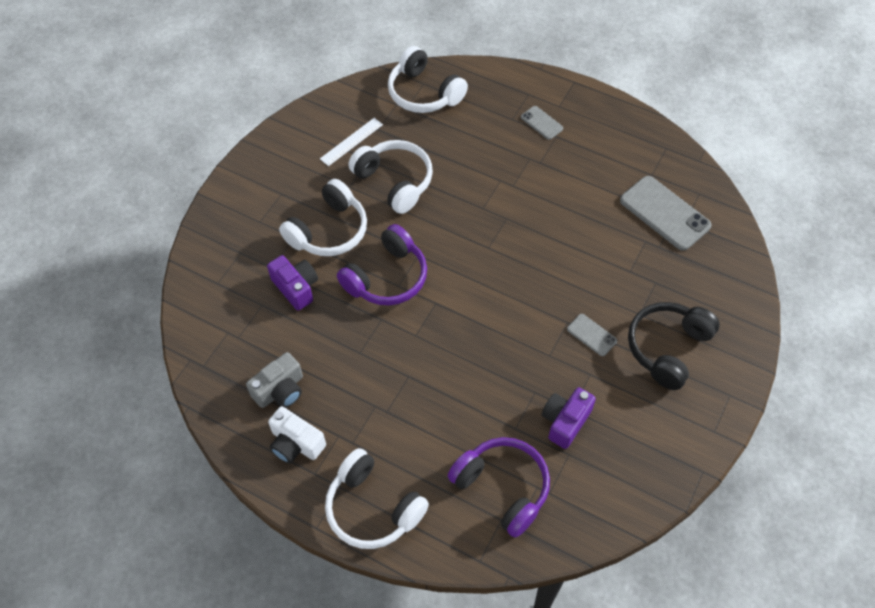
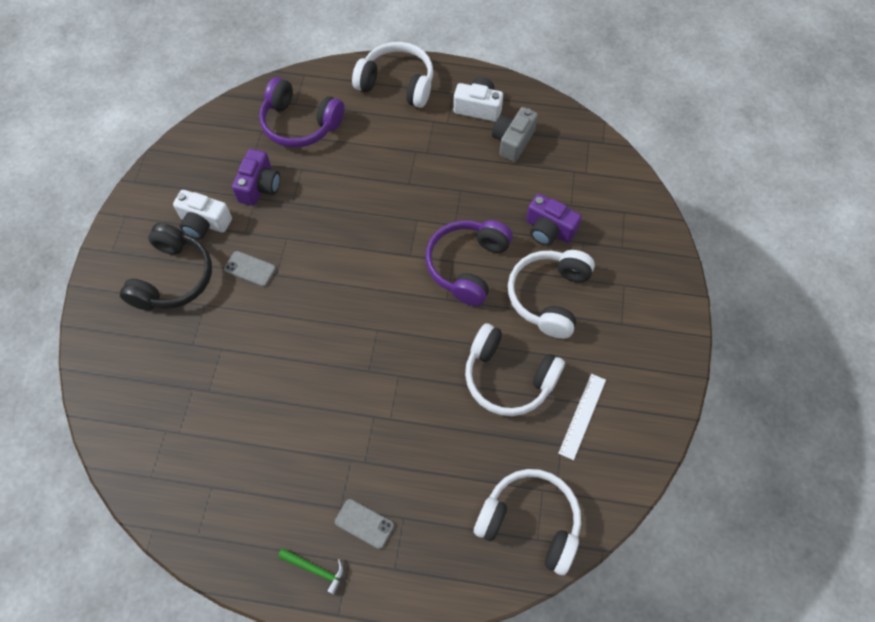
camera: 160 degrees right, 5 degrees up
(583, 107) = (316, 570): none -> green hammer
(630, 397) = (204, 223): none -> white camera
(664, 213) = (190, 434): grey phone -> none

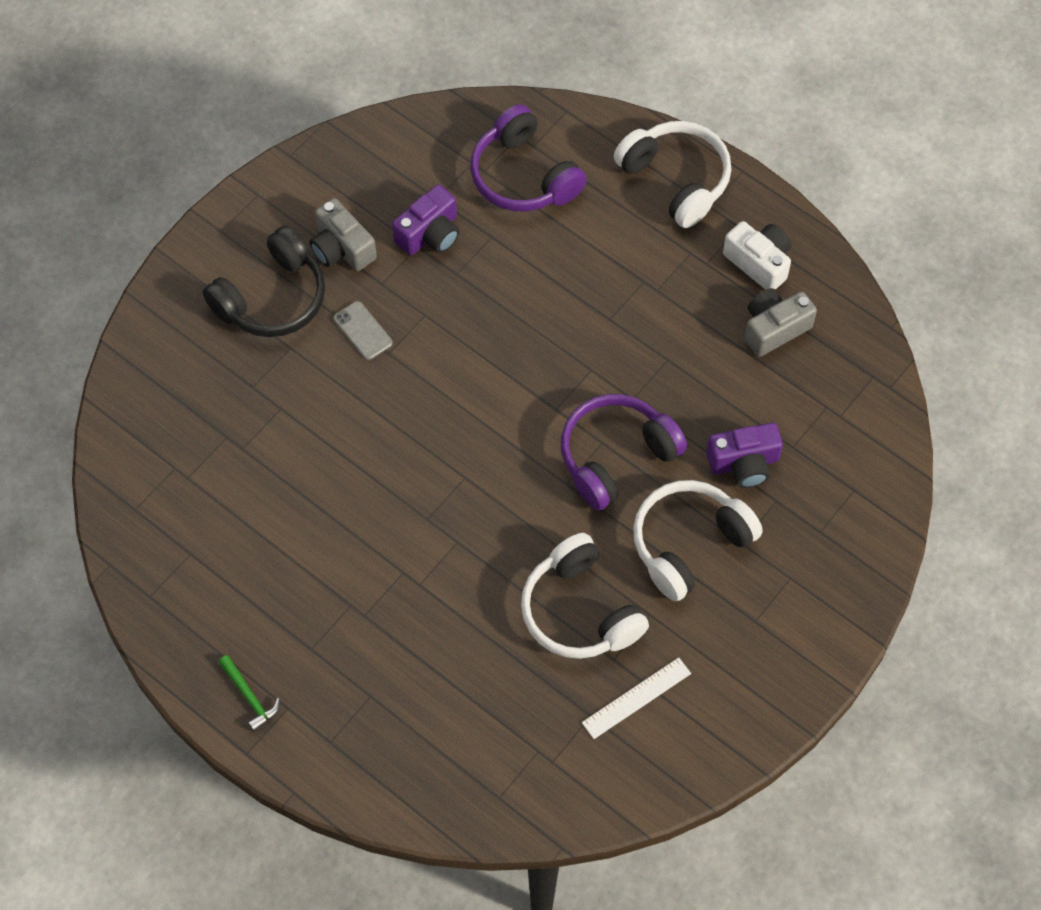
camera: 30 degrees right, 0 degrees up
(204, 223) = (342, 248): white camera -> grey camera
(364, 523) = (325, 678): grey phone -> none
(530, 522) = (502, 776): white headphones -> none
(549, 229) = (744, 463): purple camera -> purple camera turned 75 degrees counterclockwise

